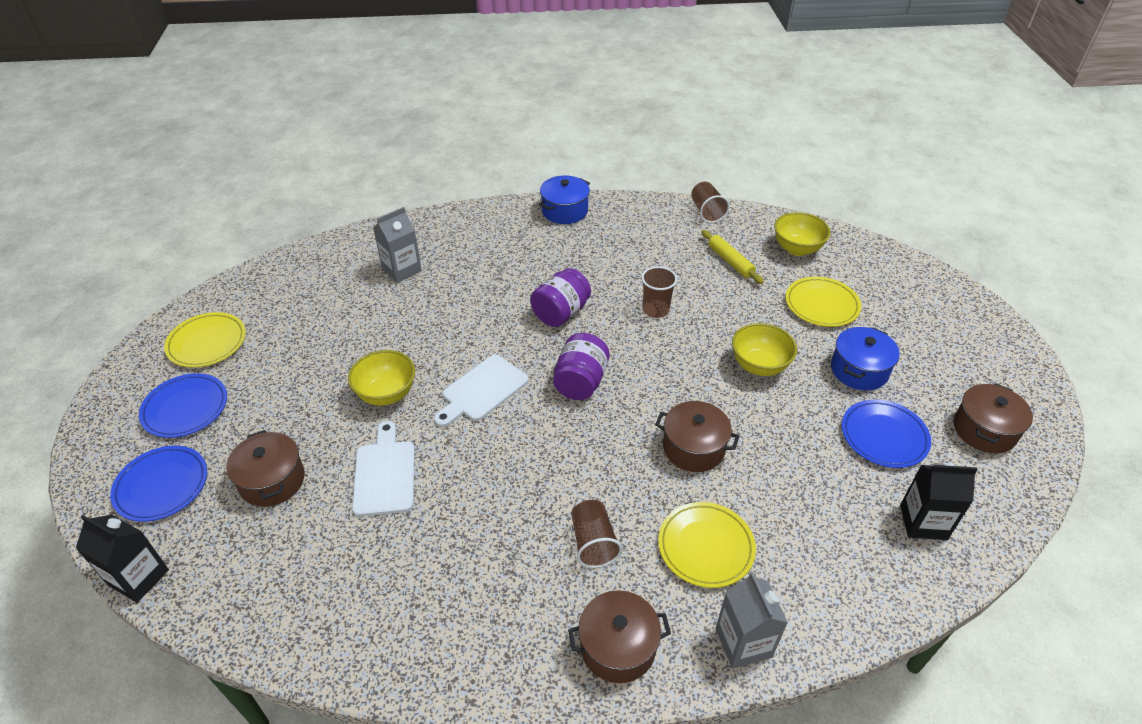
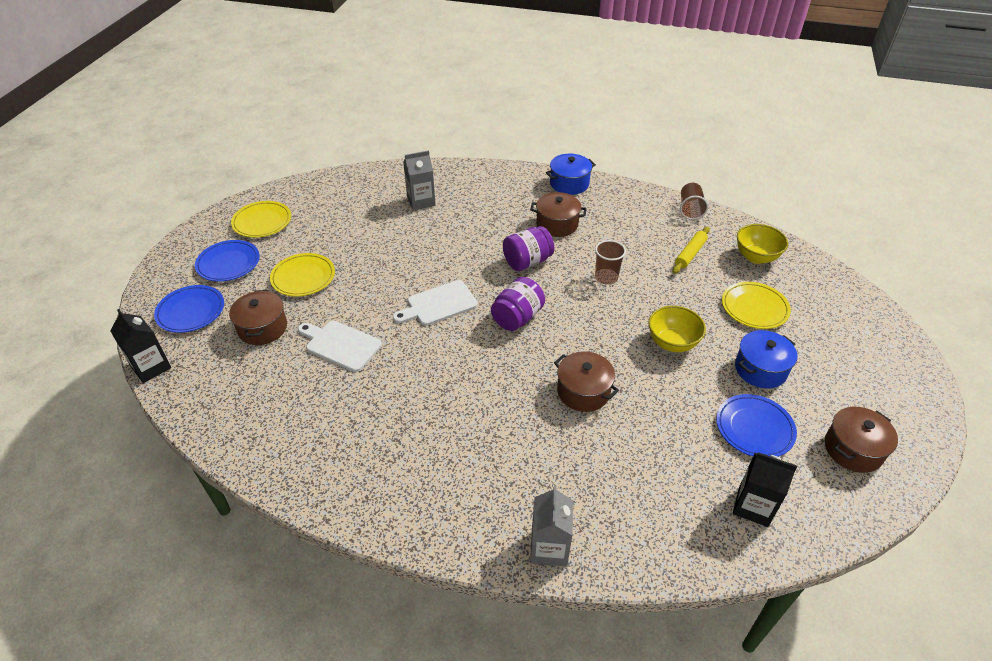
camera: 20 degrees right, 0 degrees up
(384, 474) = (340, 345): white cutting board -> white cutting board turned 75 degrees counterclockwise
(386, 394) = (368, 289): yellow bowl -> none
(593, 543) = (468, 438): brown cup -> none
(618, 647) = (450, 518): brown pot -> brown pot (557, 224)
(705, 547) = (555, 468): yellow plate -> yellow plate (303, 277)
(730, 261) = (690, 254): yellow rolling pin -> yellow rolling pin turned 45 degrees clockwise

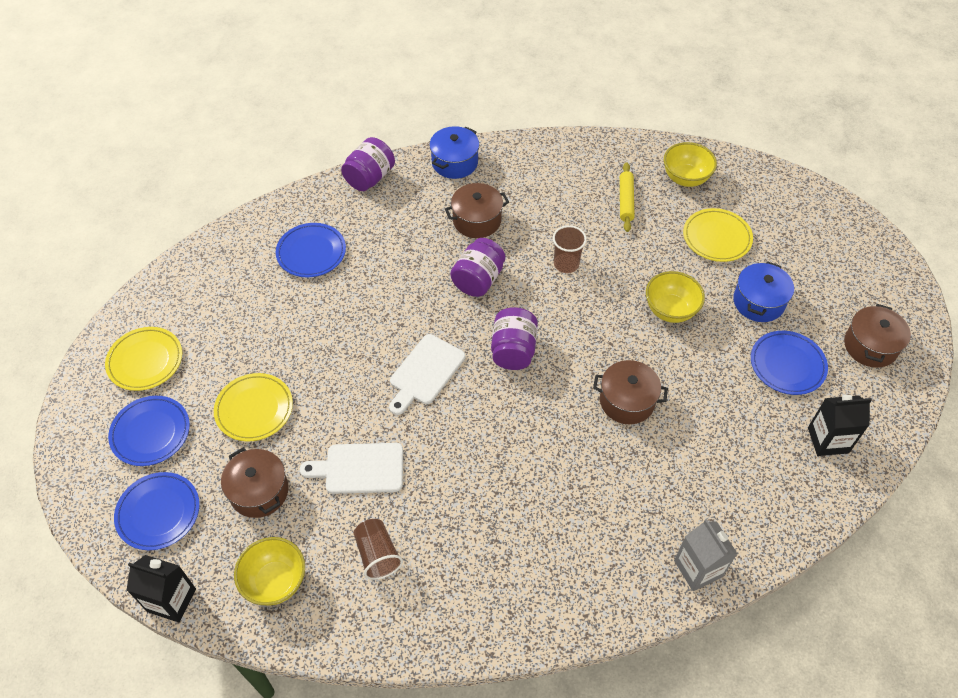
camera: 30 degrees left, 10 degrees up
(223, 389) = (275, 581): none -> yellow bowl
(421, 201) = (311, 253): grey carton -> blue plate
(499, 172) = (369, 178): none -> purple jar
(690, 209) = (593, 146): brown cup -> brown cup (377, 555)

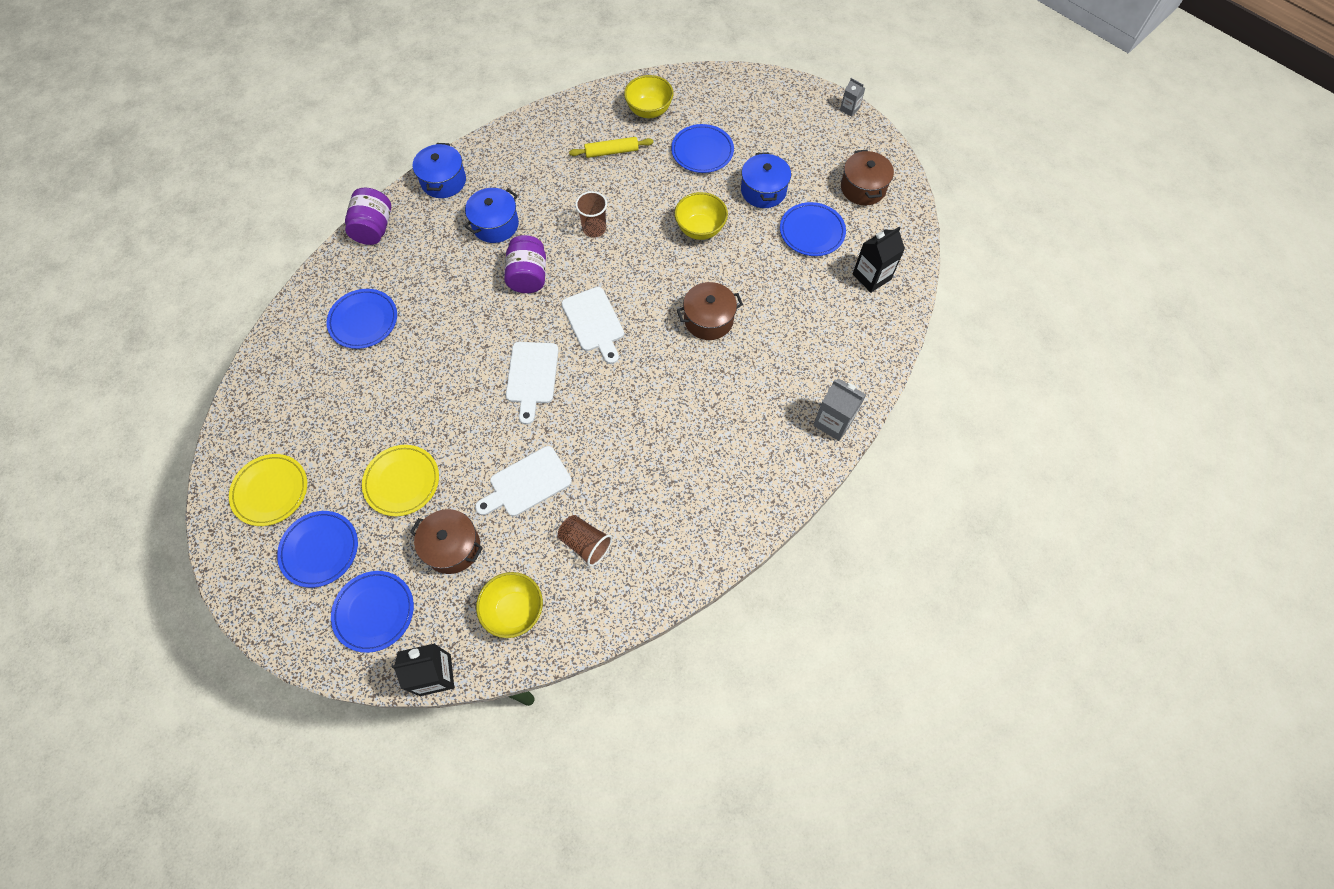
camera: 30 degrees left, 10 degrees up
(477, 220) = (495, 225): brown pot -> blue pot
(513, 350) = (594, 322): purple jar -> white cutting board
(626, 201) = (611, 152): yellow rolling pin -> yellow rolling pin turned 75 degrees counterclockwise
(716, 238) = (702, 151): yellow plate -> blue plate
(901, 261) = (849, 109): none -> grey carton

